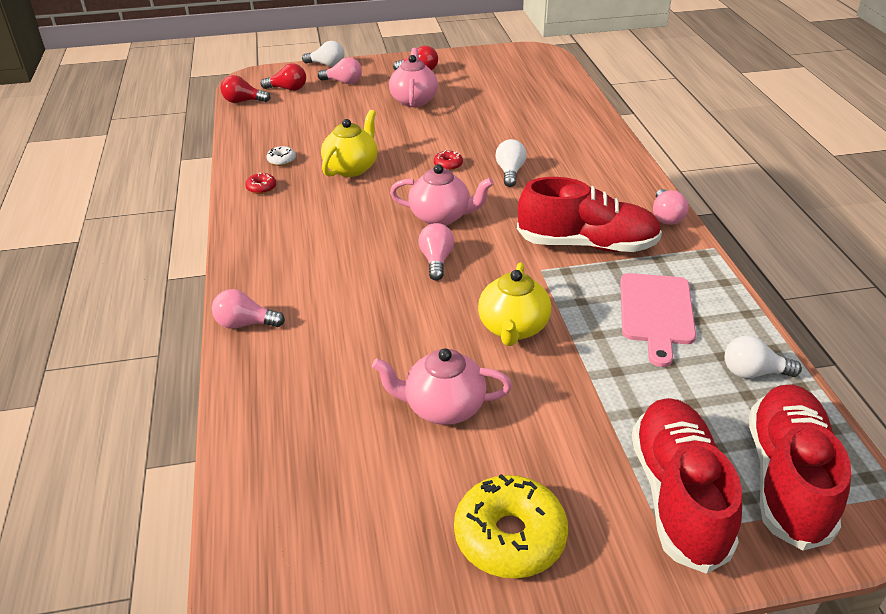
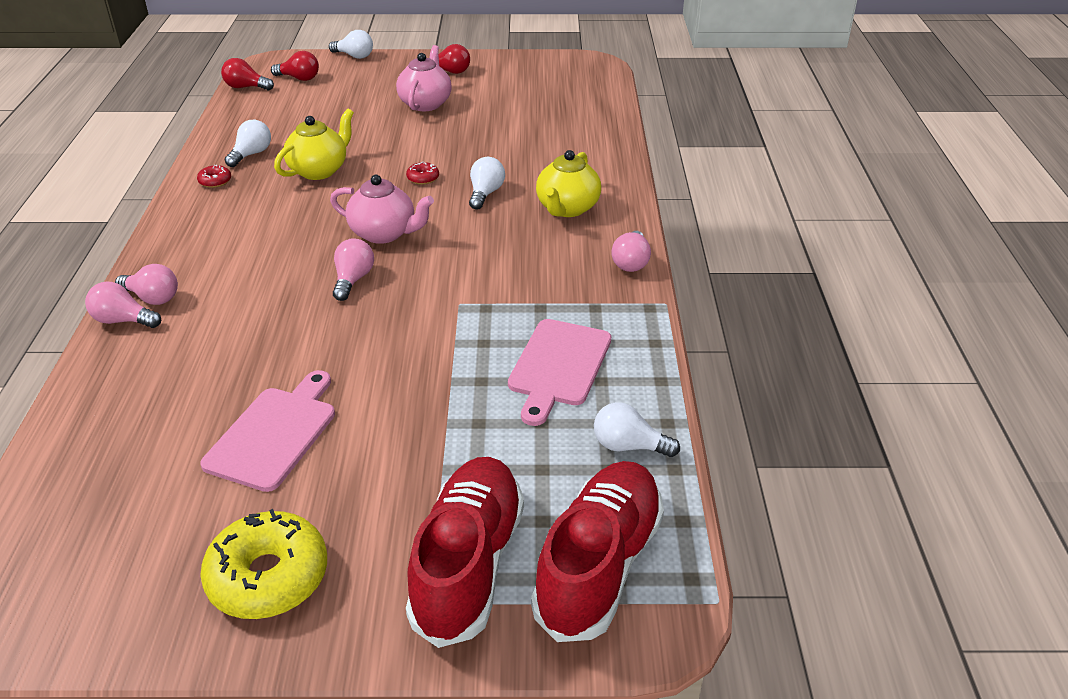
camera: 10 degrees right, 0 degrees up
(281, 160) = (251, 154): white donut -> white light bulb
(343, 82) = (361, 76): pink light bulb -> pink light bulb (152, 298)
(443, 407) = (274, 434): pink teapot -> pink cutting board
(513, 328) = (393, 362): yellow teapot -> yellow teapot (567, 208)
(587, 244) = (525, 282): red shoe -> none

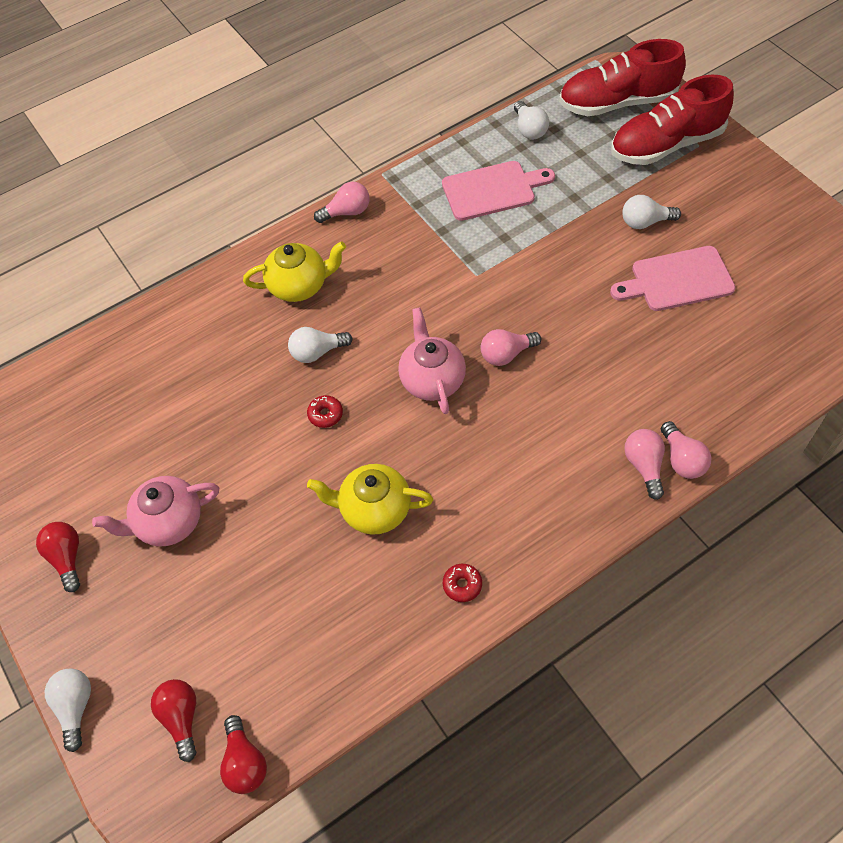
camera: 120 degrees left, 20 degrees up
(251, 154) = (390, 600): white light bulb -> white light bulb (645, 222)
(268, 577) = (754, 209): yellow donut -> none

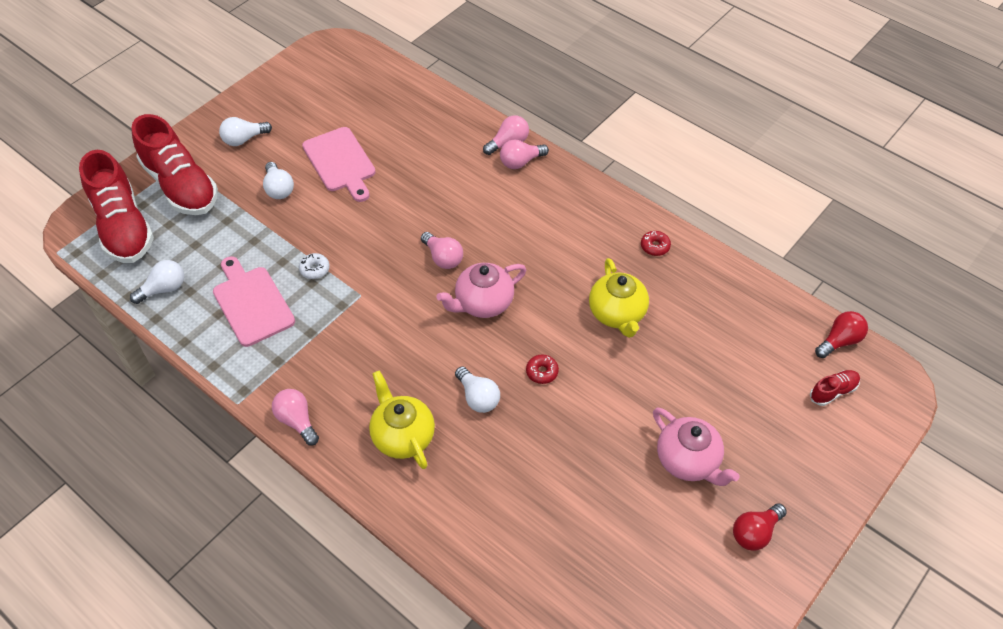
camera: 110 degrees left, 5 degrees down
(75, 707) = (865, 469): white light bulb -> white light bulb (244, 139)
(181, 718) = (833, 391): red light bulb -> red shoe
(522, 241) = (315, 269): none -> white donut

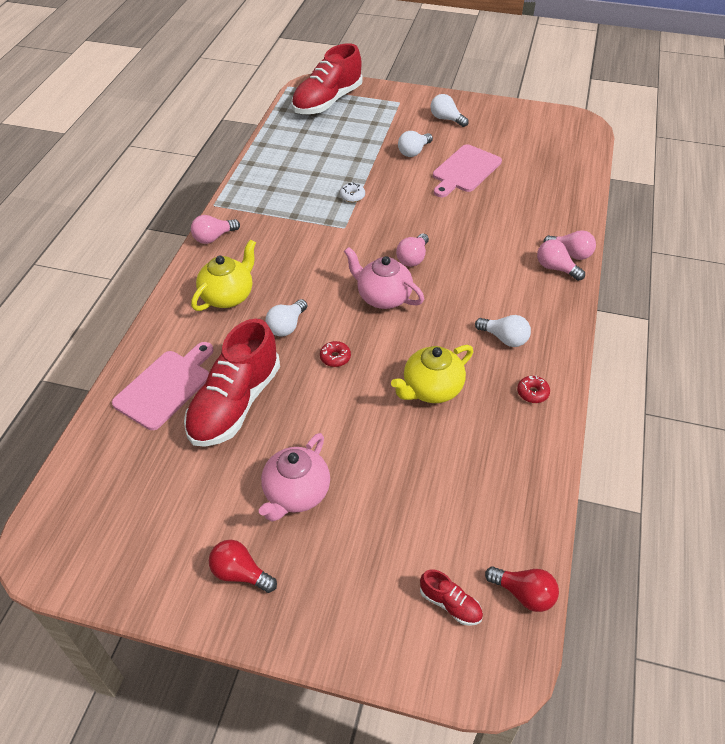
camera: 65 degrees right, 5 degrees down
(164, 289) = (288, 137): white light bulb -> white light bulb (504, 338)
(181, 185) = (380, 110): red shoe -> red shoe (235, 403)
(252, 303) = (301, 179): pink cutting board -> pink cutting board (165, 387)
(297, 421) = (213, 237): pink light bulb -> pink light bulb turned 150 degrees counterclockwise

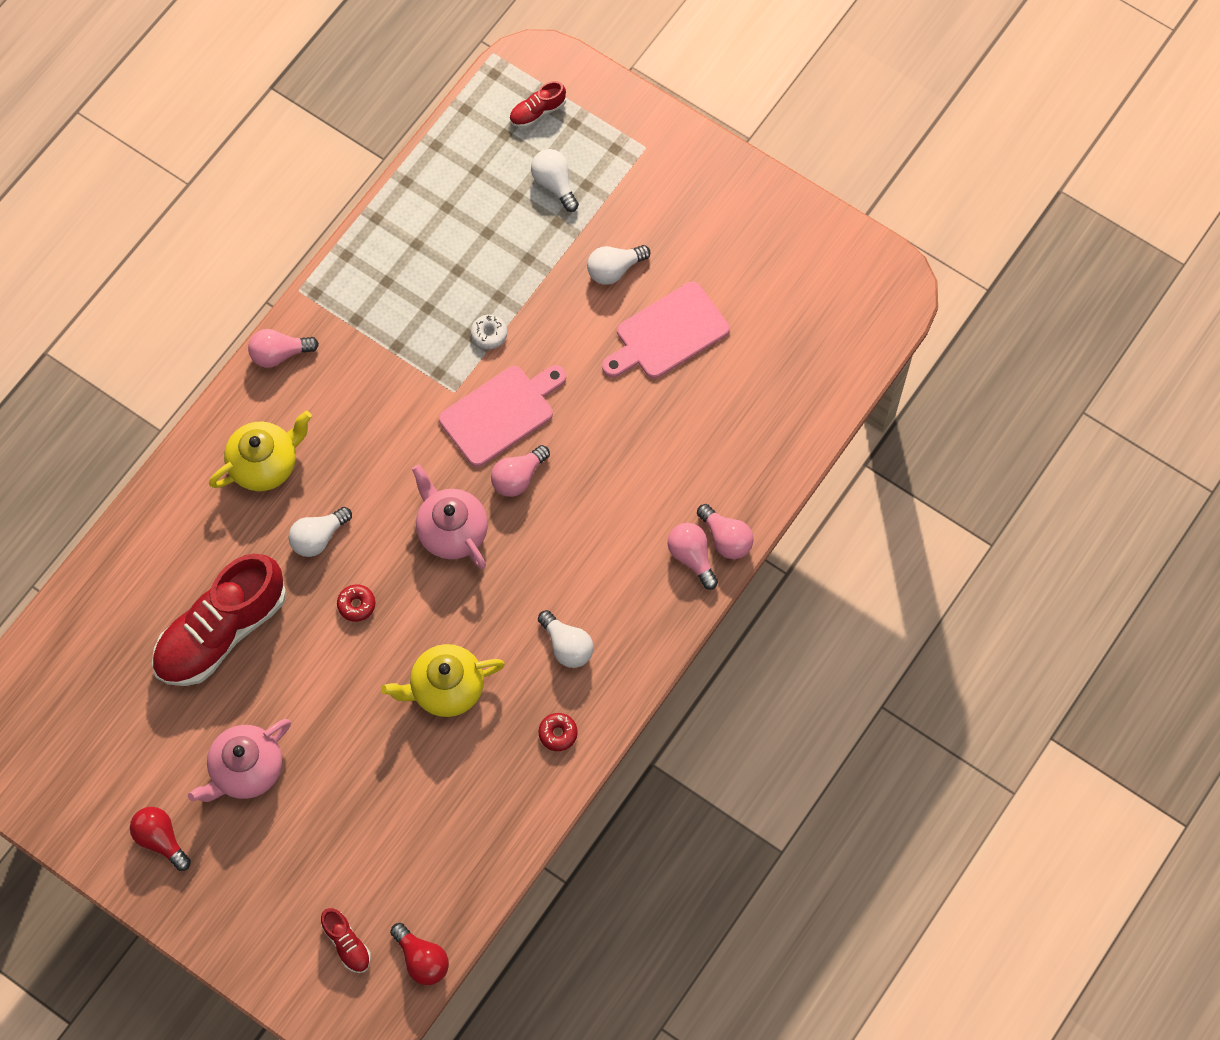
camera: 20 degrees right, 20 degrees up
(165, 387) = (152, 581): pink cutting board -> pink cutting board (501, 413)
(327, 101) = (537, 112): red shoe -> red shoe, size x0.43
(446, 119) = (696, 211): white light bulb -> white light bulb (554, 184)

